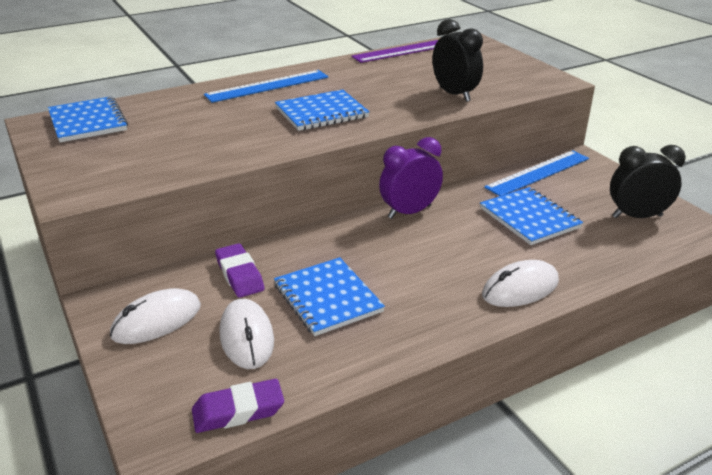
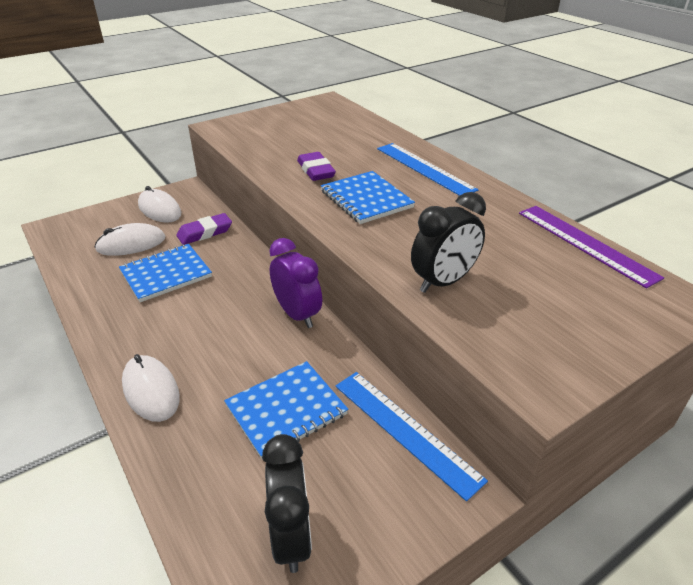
camera: 85 degrees right, 5 degrees up
(88, 122) = (330, 113): blue notebook -> none
(238, 411) = (61, 249): purple eraser -> purple eraser (316, 171)

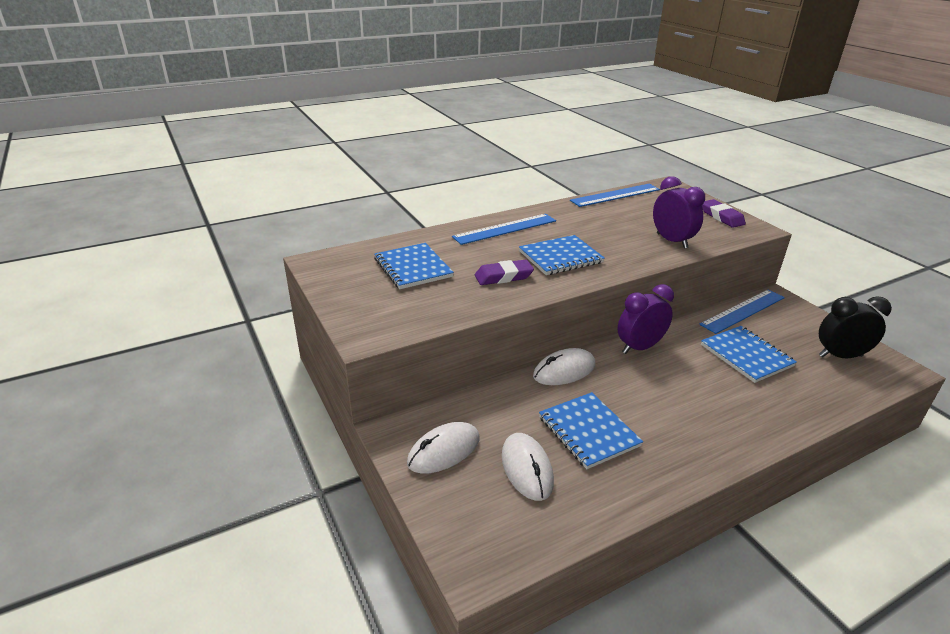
camera: 85 degrees left, 5 degrees down
(151, 391) = (755, 425): white mouse -> white mouse (564, 370)
(205, 233) = (505, 407): purple eraser -> purple eraser (721, 217)
(324, 133) = (413, 268): none -> blue notebook
(443, 282) = (671, 241): black clock -> purple clock
(585, 243) = (615, 195): purple ruler -> blue ruler

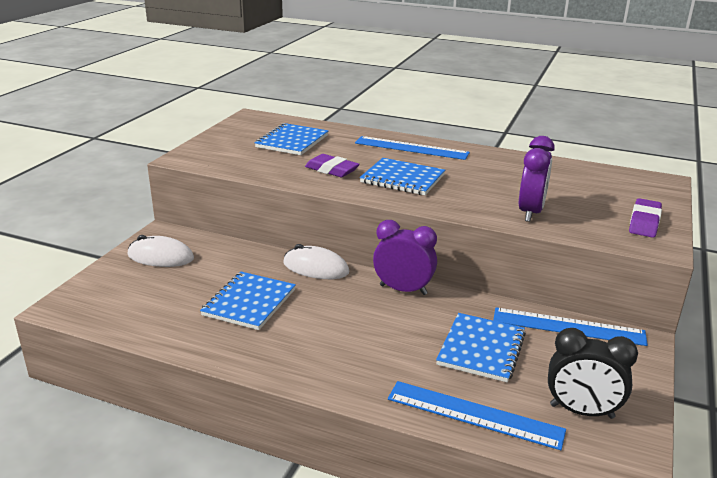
camera: 50 degrees right, 5 degrees down
(526, 469) = (176, 292): white mouse -> none
(615, 195) = (576, 166): blue ruler -> blue ruler (474, 414)
(840, 356) = (581, 411): black clock -> black clock turned 150 degrees clockwise

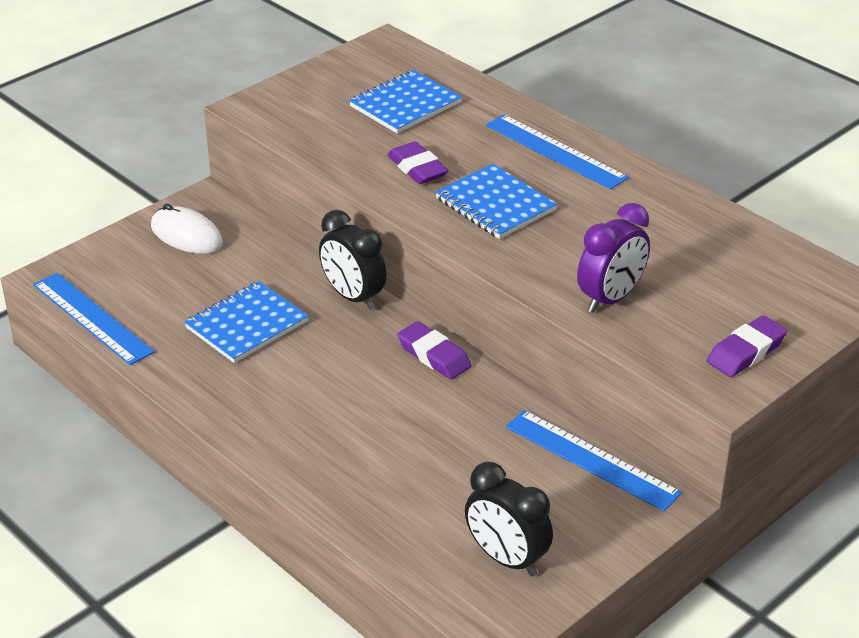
camera: 25 degrees right, 10 degrees up
(316, 268) = (353, 297): white mouse -> black clock
(403, 290) = (434, 355): purple clock -> purple eraser
(474, 414) = (388, 525): blue ruler -> blue ruler (92, 318)
(481, 349) = (461, 457): blue notebook -> none

